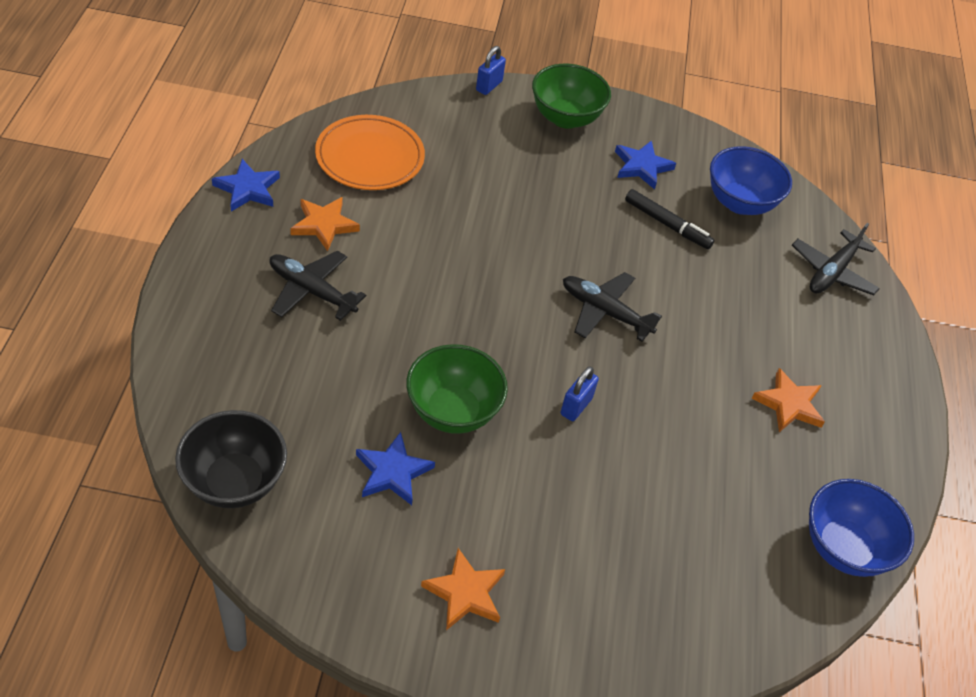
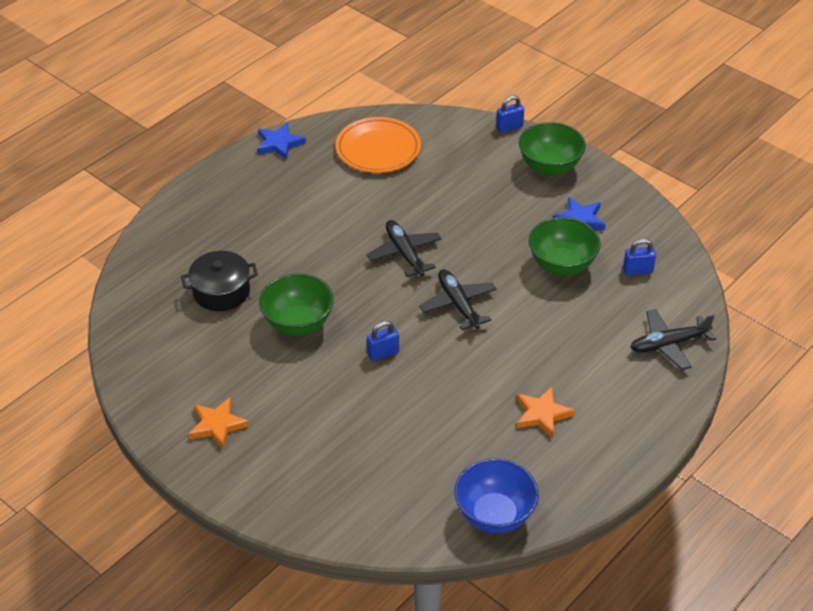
camera: 40 degrees right, 5 degrees down
(234, 481) = (135, 309): black bowl -> none
(311, 291) = (268, 219): black plane -> black plane (404, 253)
(324, 225) = (310, 182): orange star -> none
(328, 409) = (221, 291): none -> black pot
(392, 472) = (230, 342): blue star -> none
(667, 224) = (561, 265): black marker -> green bowl
(740, 203) = (637, 270): blue bowl -> blue padlock

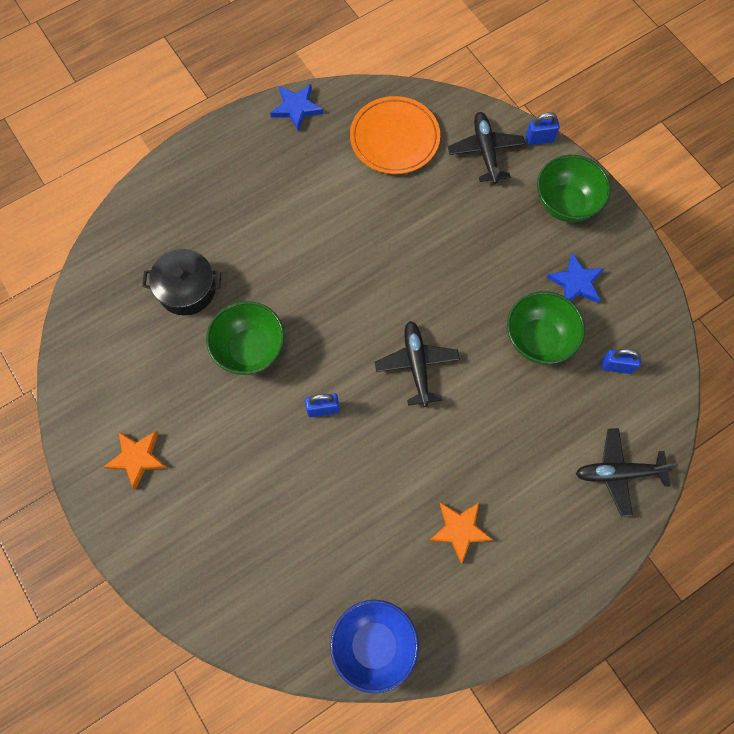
camera: 15 degrees right, 25 degrees up
(404, 253) = (382, 284): black plane -> black plane (485, 151)

